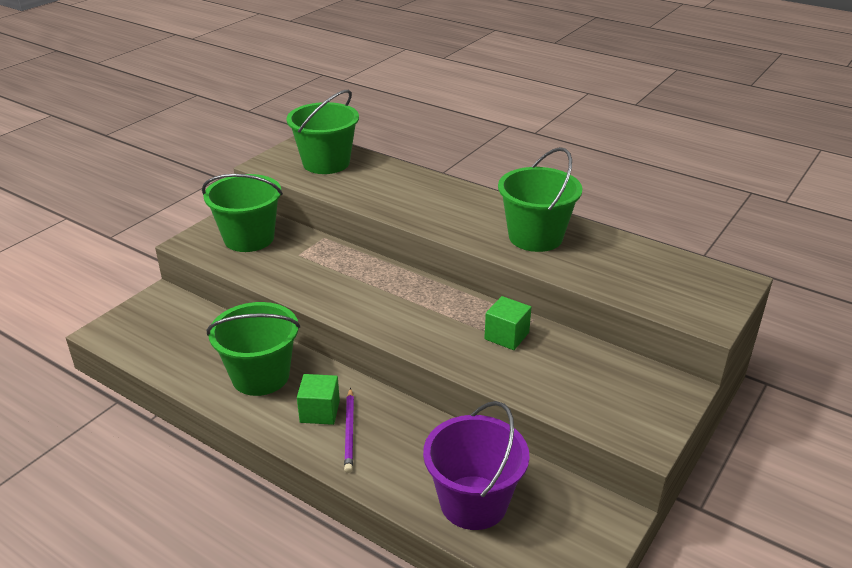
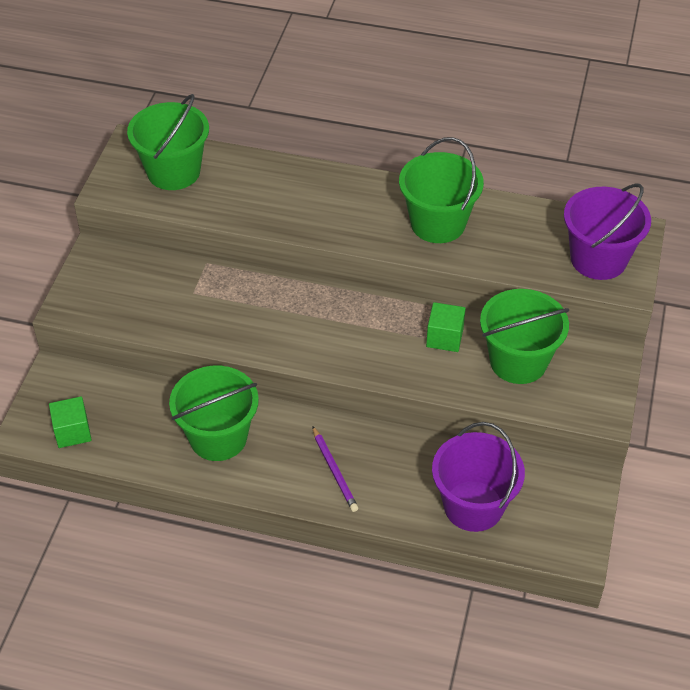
camera: 20 degrees left, 15 degrees up
(249, 238) = (128, 285): green bucket -> green bucket (518, 361)
(320, 411) = (296, 458): green cube -> green cube (72, 432)
(686, 294) = (598, 259): none -> purple bucket

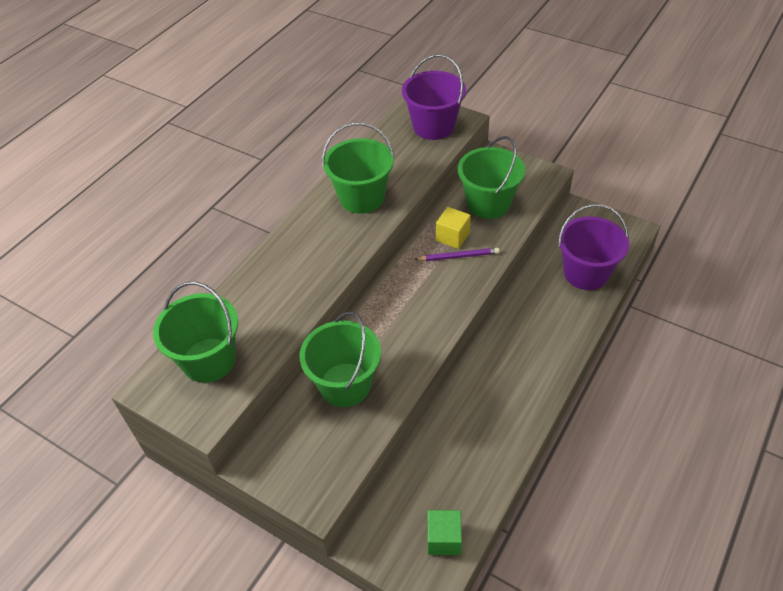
camera: 70 degrees left, 0 degrees up
(218, 437) = (482, 419): green bucket -> green bucket (345, 384)
(334, 471) = (536, 346): purple pencil -> purple pencil (458, 256)
(444, 337) = (452, 236): green cube -> yellow cube

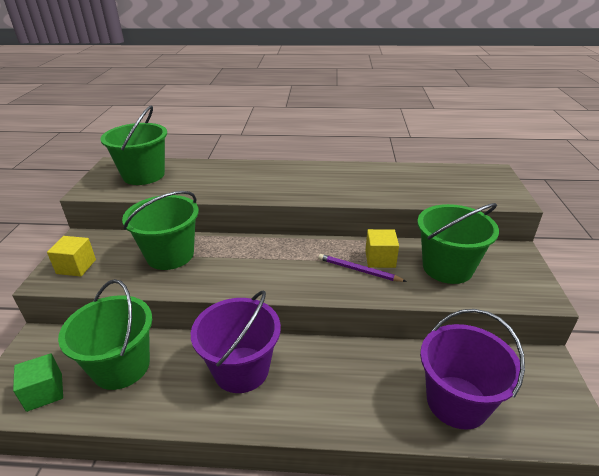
camera: 60 degrees right, 15 degrees down
(310, 472) = (76, 266): none -> yellow cube
(362, 197) = (351, 181): green bucket -> green bucket (121, 366)
(433, 126) = (480, 187): purple bucket -> purple bucket (241, 369)
(458, 256) = (358, 270): purple pencil -> purple pencil turned 150 degrees clockwise

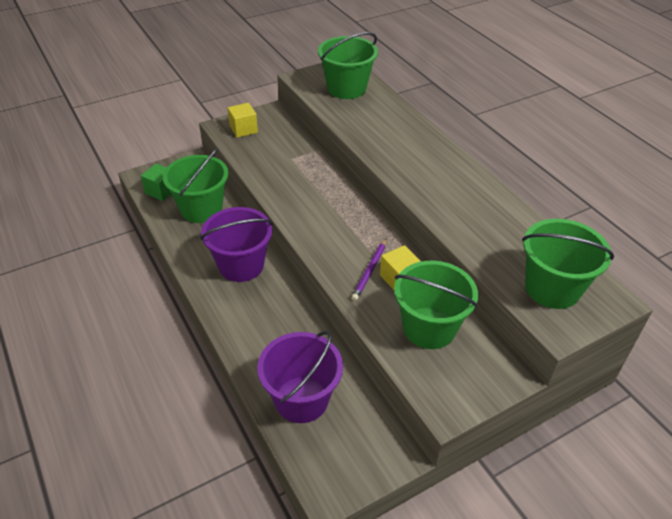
camera: 55 degrees right, 10 degrees up
(170, 255) = (293, 162): green bucket -> green bucket (552, 288)
(358, 270) = (370, 271): purple pencil -> purple pencil turned 150 degrees counterclockwise

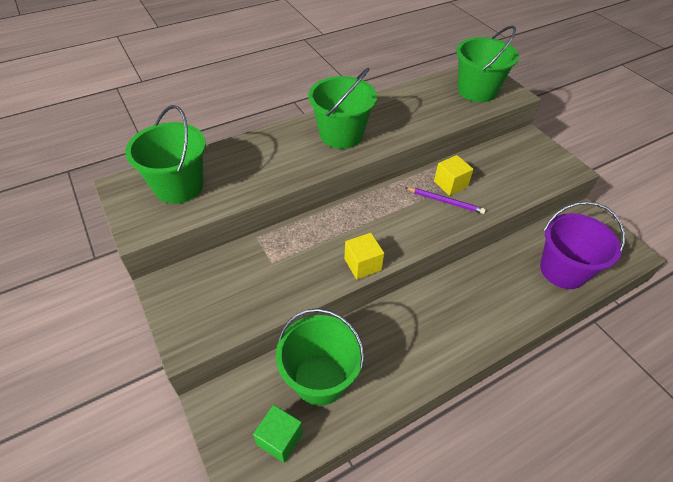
camera: 90 degrees left, 5 degrees up
(241, 265) = (414, 326): purple bucket -> none
(243, 129) = (199, 316): yellow cube -> yellow cube (362, 264)
(429, 328) = (500, 171): green bucket -> green bucket (341, 135)

